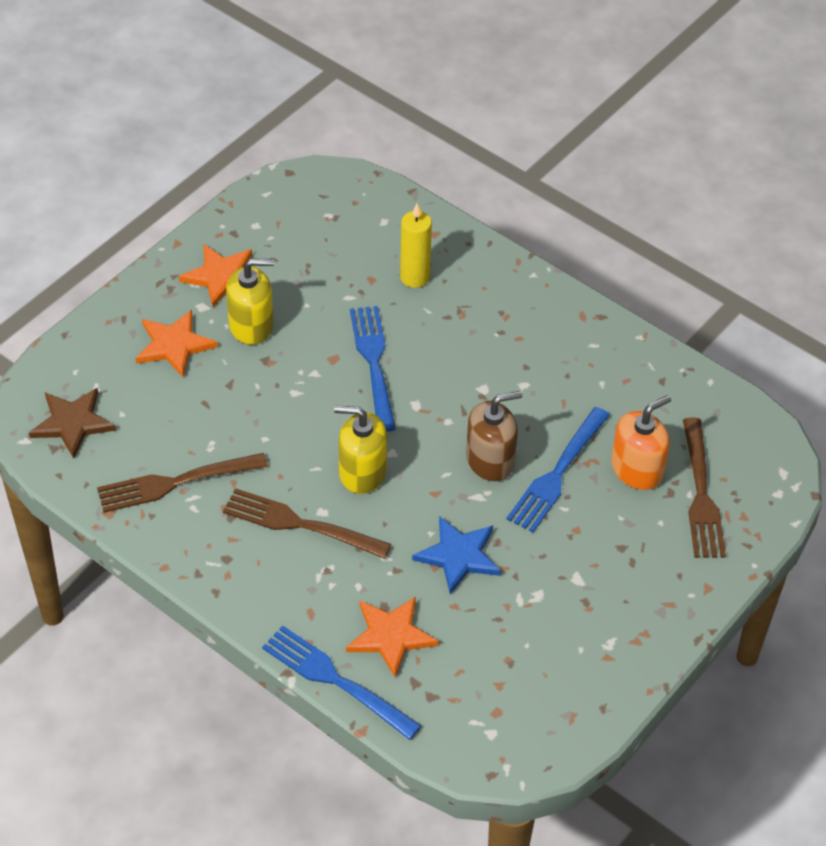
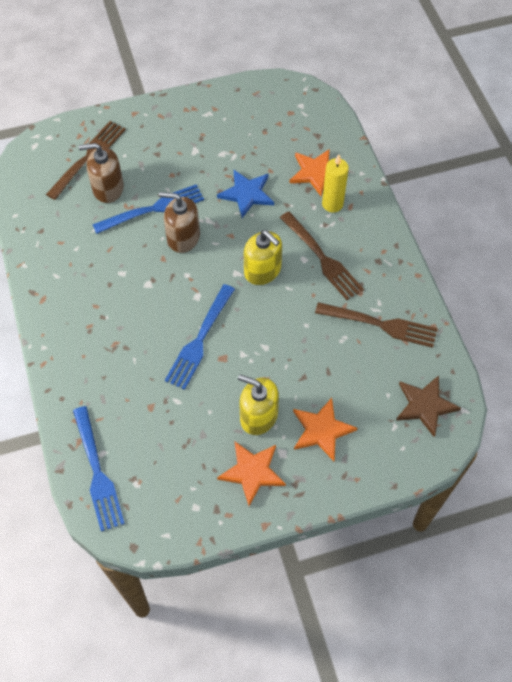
camera: 145 degrees left, 10 degrees up
(336, 680) = (360, 166): blue fork -> blue fork (97, 472)
(414, 277) = (121, 391): yellow candle -> yellow candle (332, 204)
(637, 469) = (108, 188): orange soap dispenser -> brown soap dispenser

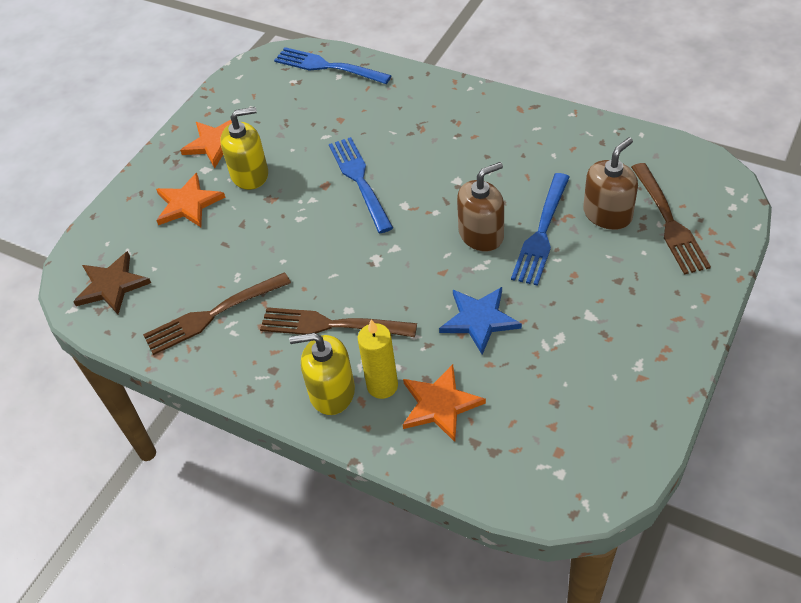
camera: 140 degrees right, 10 degrees down
(262, 270) = (374, 269): yellow soap dispenser -> yellow soap dispenser (332, 392)

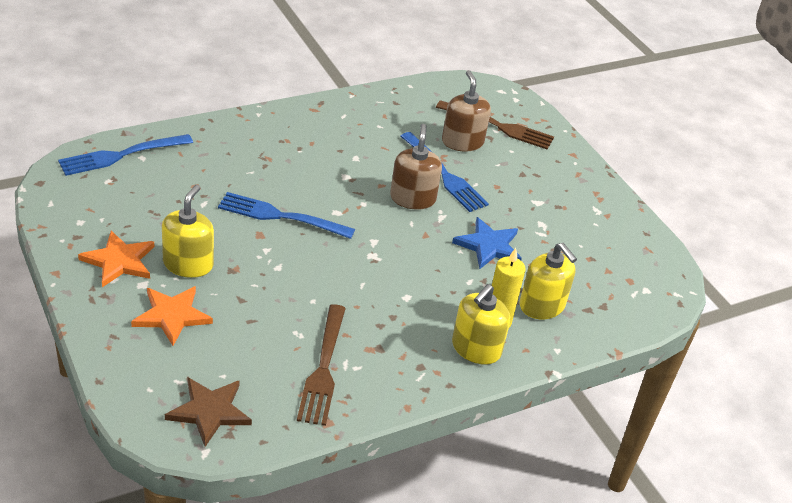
camera: 65 degrees left, 10 degrees down
(331, 325) = (412, 313): brown fork -> none
(440, 404) = (542, 305): orange star -> yellow soap dispenser

